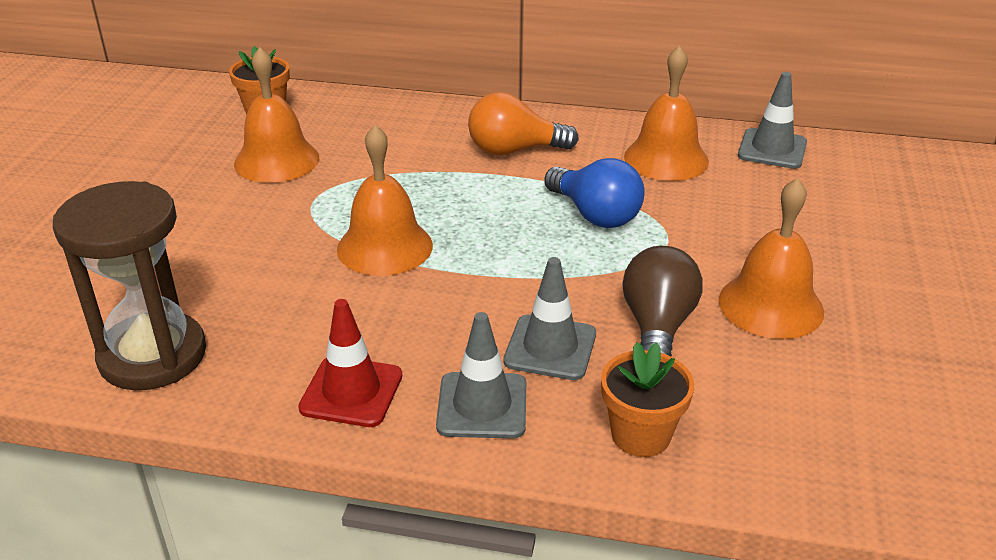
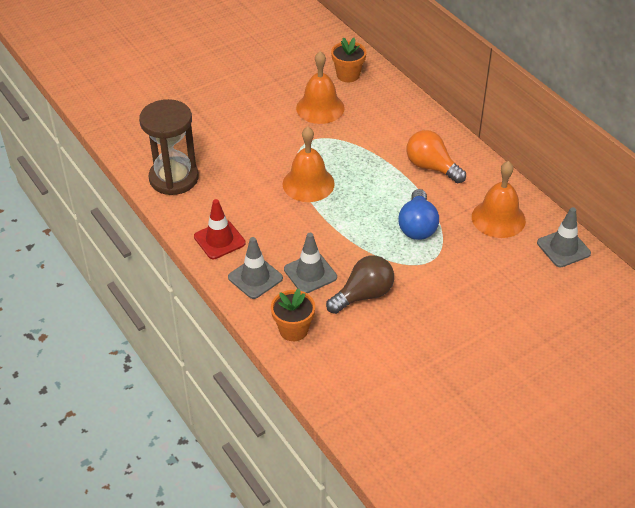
camera: 45 degrees right, 10 degrees up
(771, 305) = (426, 320): orange bell -> none

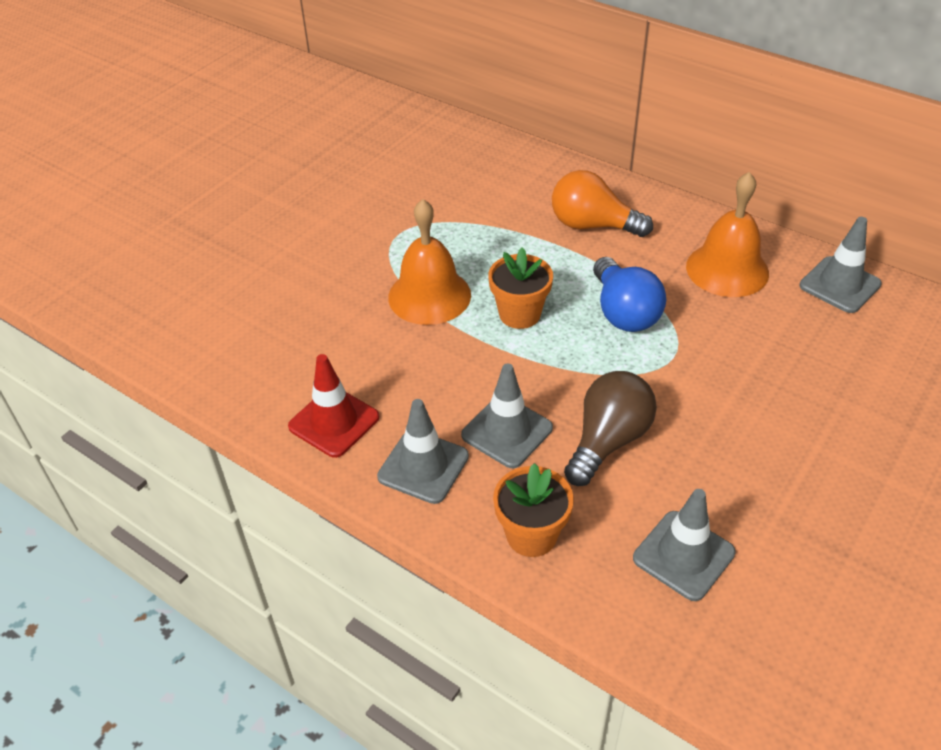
camera: 20 degrees left, 0 degrees up
(174, 178) = (213, 345): brown hourglass -> none
(320, 108) = (389, 186): orange bell -> none
(348, 75) = (405, 135): orange flower pot -> orange flower pot (519, 314)
(368, 365) = (683, 555): none -> grey traffic cone

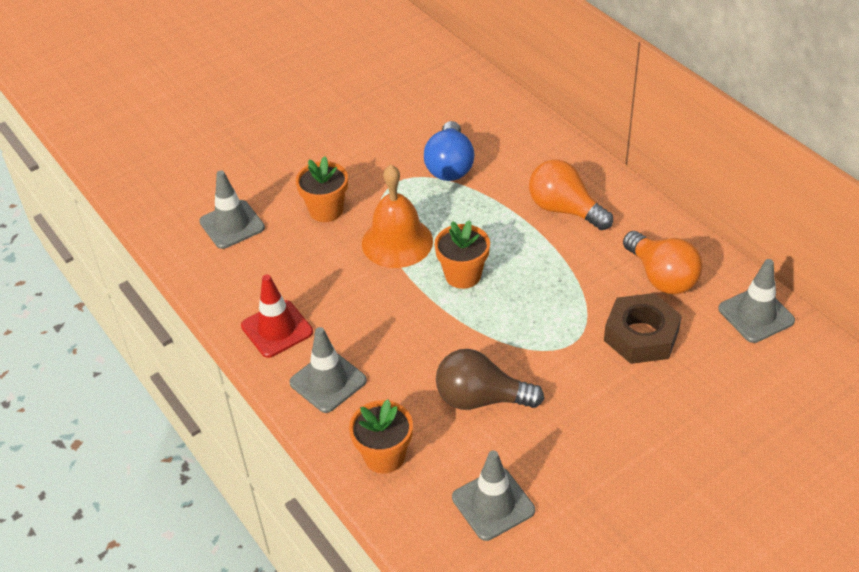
camera: 20 degrees right, 0 degrees up
(332, 280) = (326, 210): none -> orange flower pot
(507, 432) = (405, 371): grey traffic cone -> grey traffic cone (232, 225)
(608, 441) = (481, 399): brown light bulb -> brown light bulb turned 135 degrees counterclockwise
(624, 312) = (550, 294): blue light bulb -> blue light bulb (450, 166)
(727, 269) = (662, 277): orange bell -> orange light bulb
(740, 332) = (641, 335): none -> brown nut

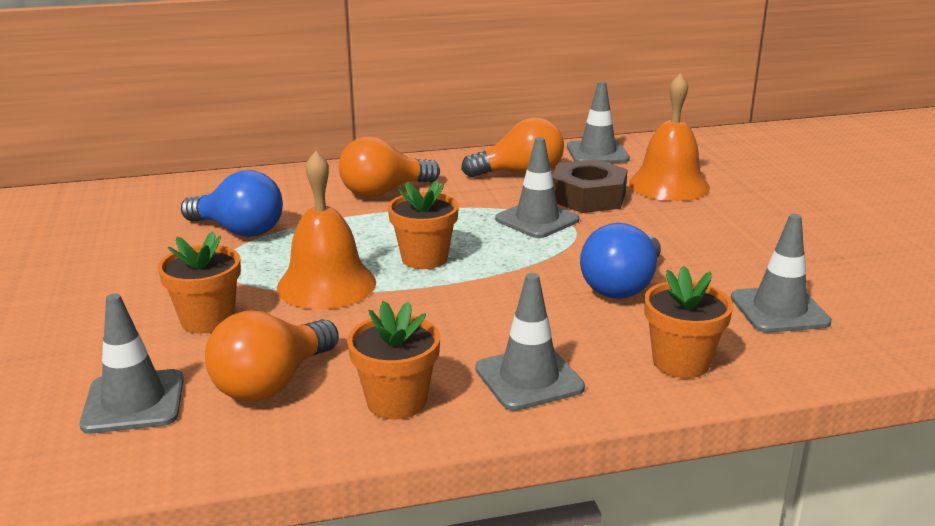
camera: 70 degrees left, 20 degrees down
(272, 269) = (272, 383): none -> orange light bulb
(277, 329) = (396, 401): red traffic cone -> orange flower pot
(481, 399) = (622, 286): brown light bulb -> blue light bulb
(570, 316) = (537, 220): none -> grey traffic cone
(710, 385) = (669, 185): none -> orange bell

